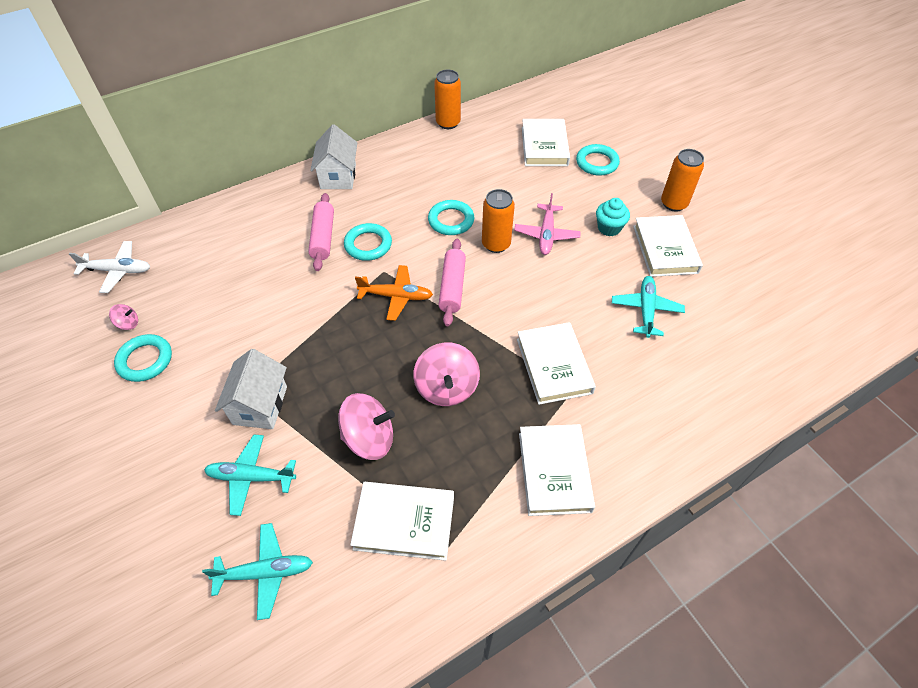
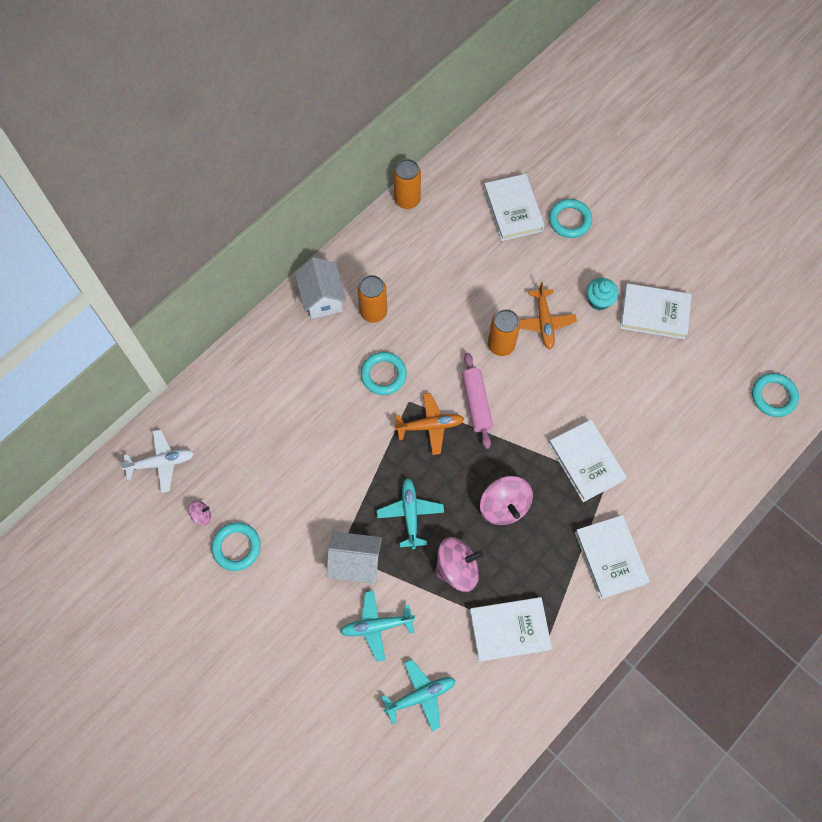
camera: 15 degrees left, 15 degrees up
(260, 405) = (356, 563): white house -> white house turned 75 degrees counterclockwise
(323, 237) = (337, 377): pink rolling pin -> none
(451, 220) = (451, 327): turquoise ring -> turquoise ring (773, 396)
(546, 235) = (544, 322): pink plane -> orange plane
(646, 310) = (650, 385): turquoise plane -> turquoise plane (410, 514)
(665, 249) = (654, 313): white book -> white book turned 60 degrees counterclockwise
(673, 203) = (652, 256): orange can -> orange can (373, 312)

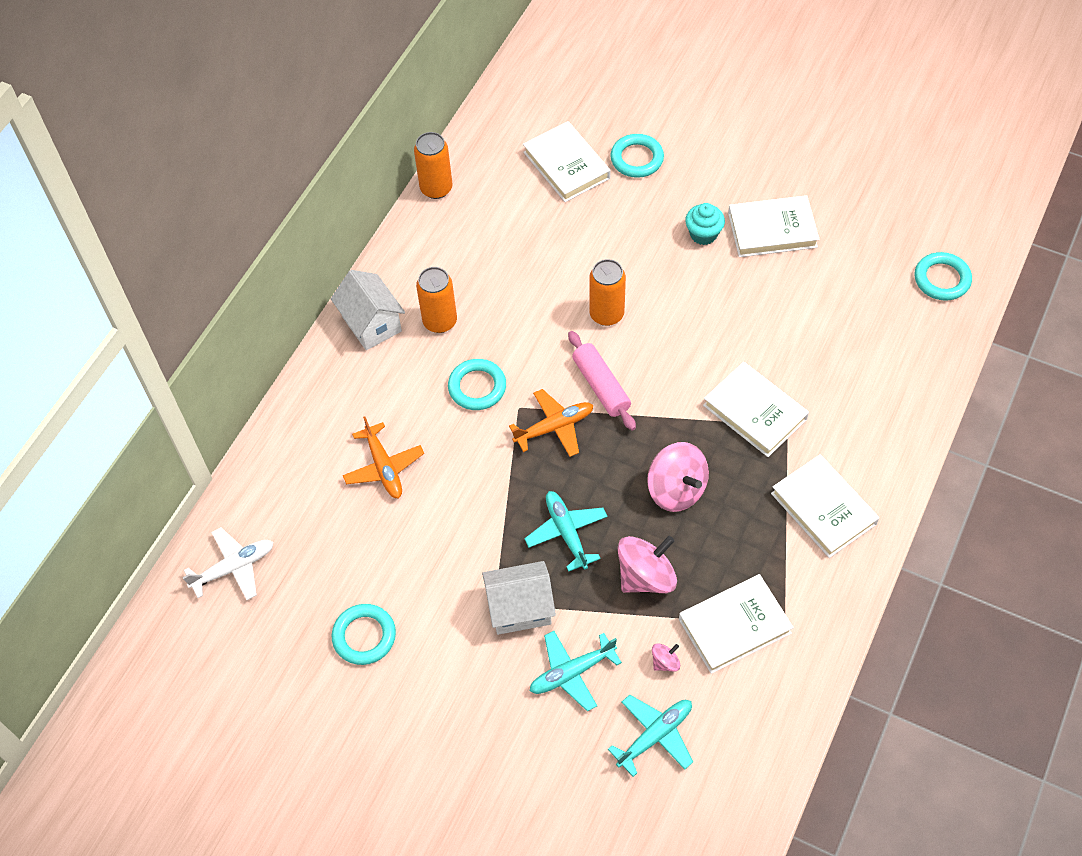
camera: 15 degrees left, 10 degrees down
(202, 515) = (307, 613): pink spinning top -> pink spinning top (665, 662)
(544, 322) = (648, 275): orange plane -> orange plane (384, 467)

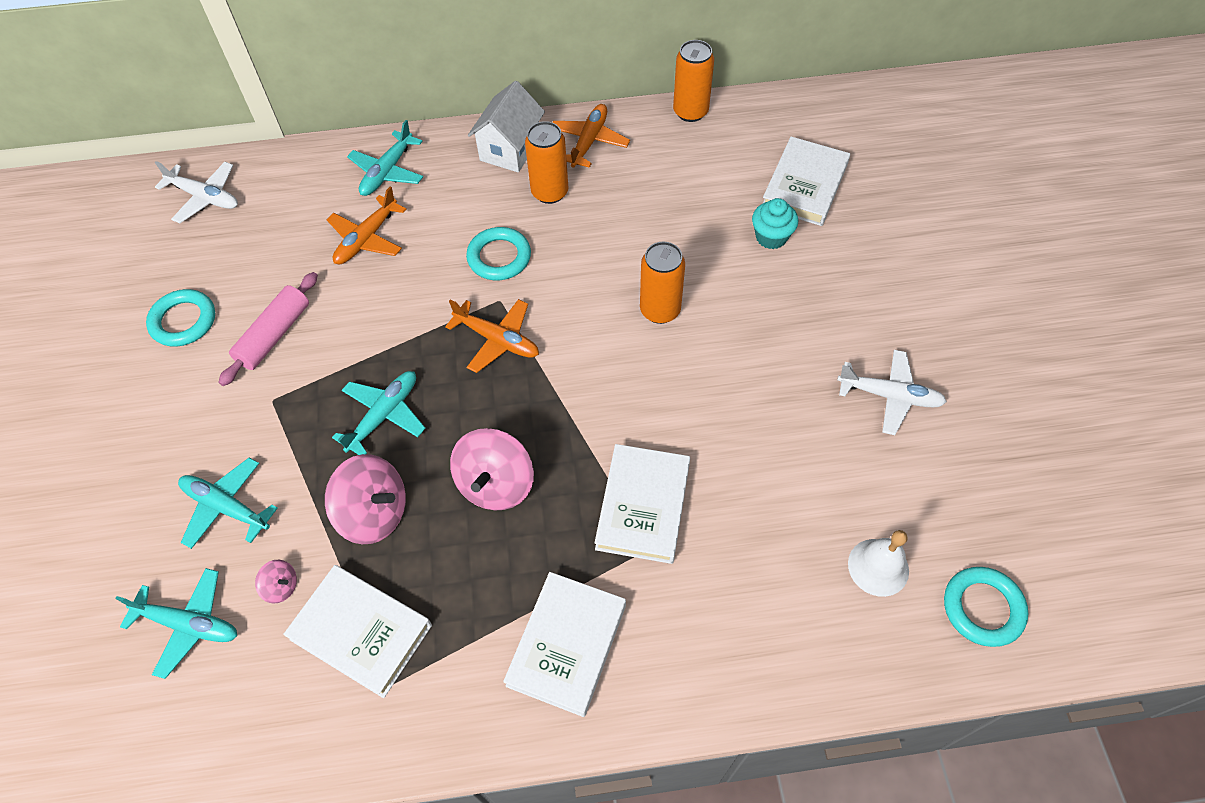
camera: 55 degrees right, 0 degrees up
(322, 420) = (387, 172): none -> turquoise plane
(409, 268) = (589, 141): none -> orange plane
(520, 608) = (276, 423): white house -> none
(601, 386) = (572, 351): pink rolling pin -> pink rolling pin (274, 335)
(637, 159) = (866, 234): turquoise ring -> none
(703, 234) = (827, 338): turquoise cupcake -> turquoise cupcake (771, 237)
(772, 230) = (890, 396): white book -> white plane
(882, 313) = (878, 567): none -> white bell

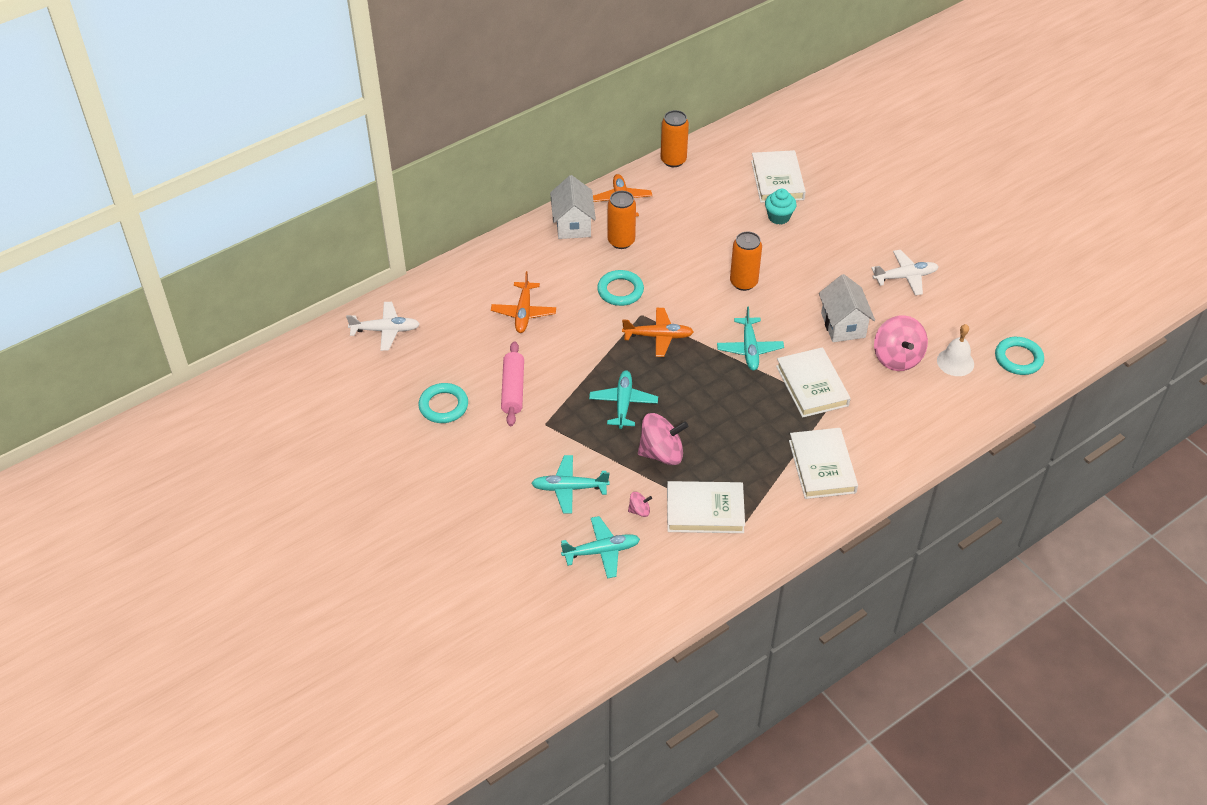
camera: 30 degrees left, 10 degrees down
(387, 172) = (501, 268): turquoise plane -> turquoise plane (749, 349)
(495, 484) = (720, 410): pink spinning top -> pink spinning top (897, 358)
(750, 432) = (843, 325): none -> white house

